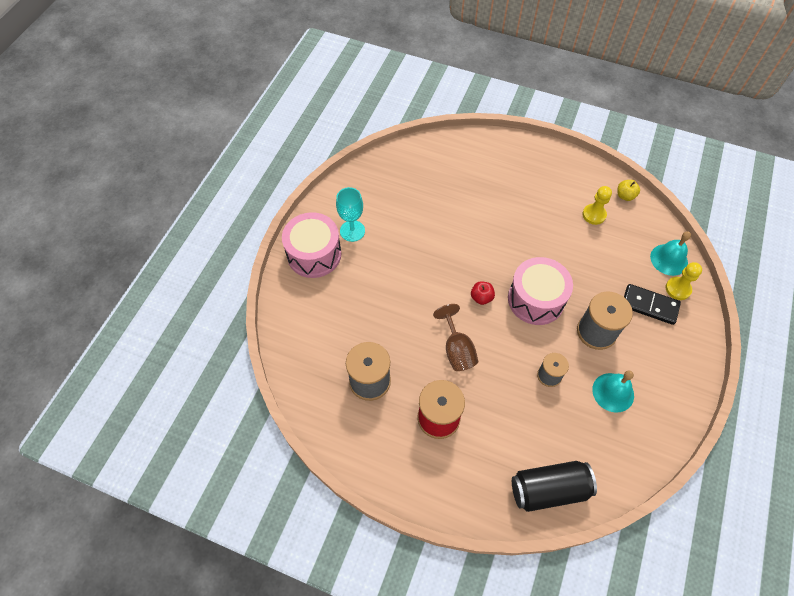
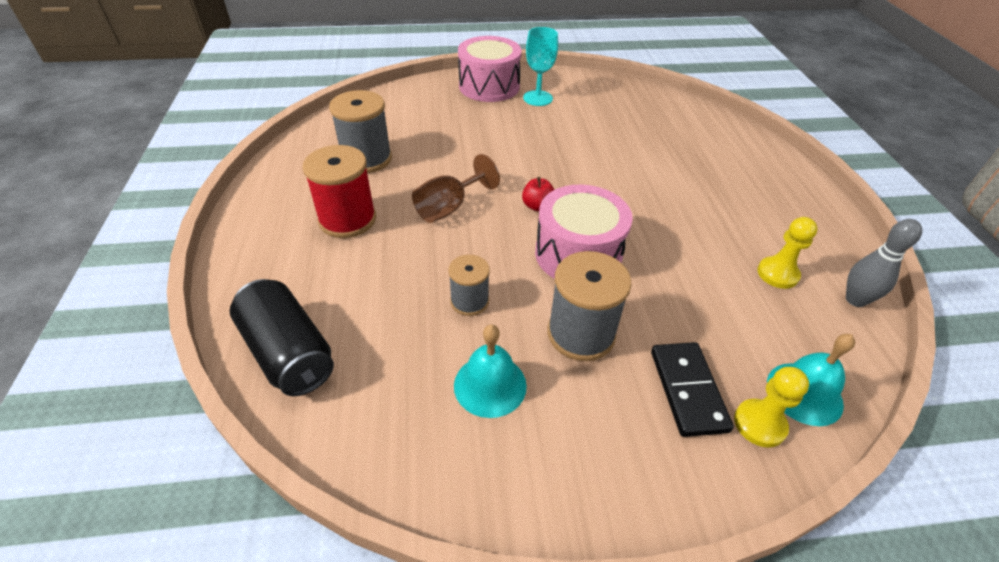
camera: 60 degrees right, 15 degrees down
(625, 196) = (855, 300): yellow apple -> grey bowling pin

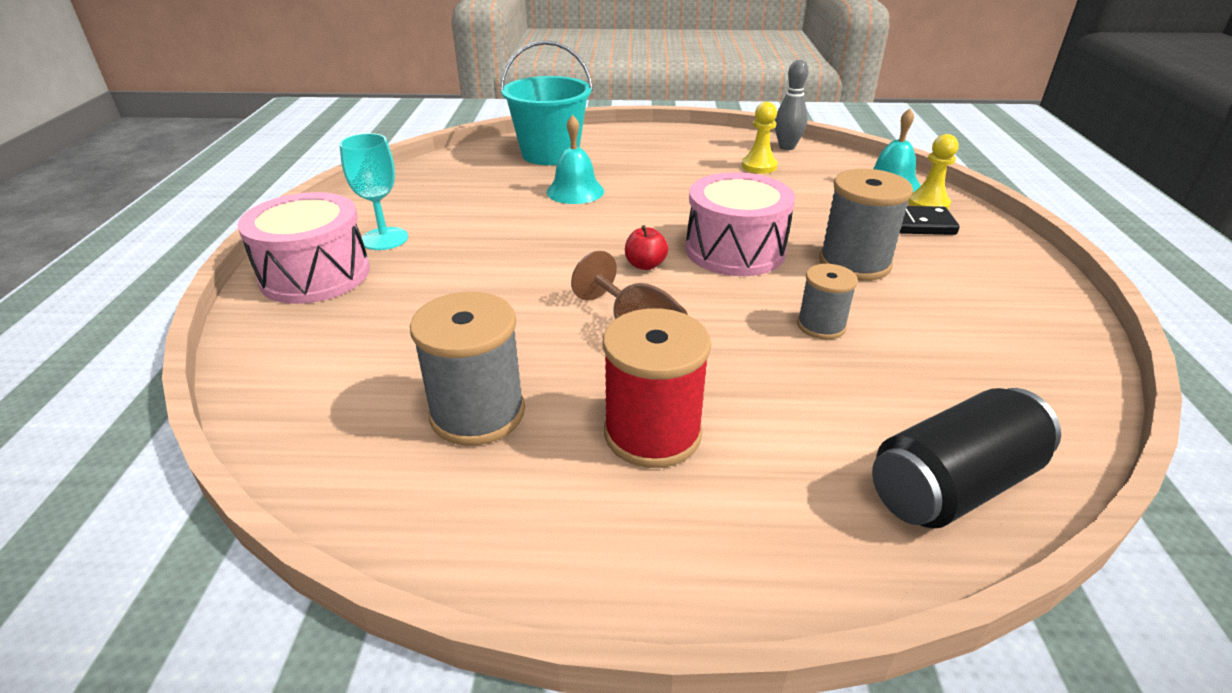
camera: 80 degrees left, 10 degrees down
(490, 385) = (941, 321): turquoise bell -> turquoise bell (575, 191)
(714, 142) = (550, 154): none -> turquoise bucket

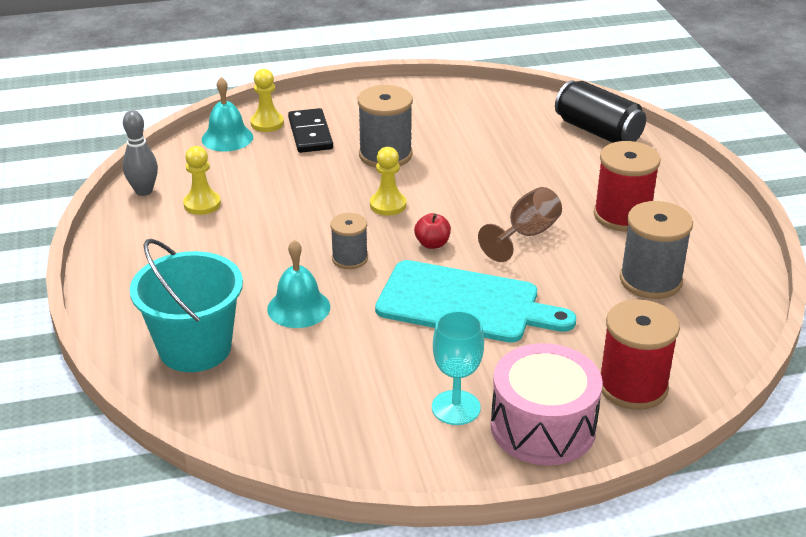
camera: 105 degrees left, 0 degrees up
(308, 340) = (632, 386): none -> red spool
(526, 266) = (465, 304): none -> turquoise cutting board
(735, 250) = (388, 205): pink drum -> yellow pawn
(821, 326) = (478, 166): grey spool -> grey spool (350, 259)

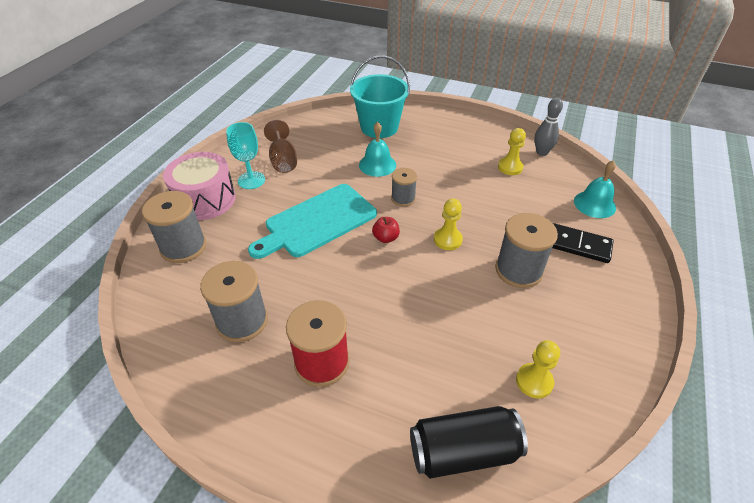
camera: 125 degrees right, 10 degrees up
(267, 123) = (608, 230): yellow pawn -> yellow pawn (534, 381)
(526, 235) = (352, 288): brown goblet -> brown goblet (283, 160)
(632, 386) = (183, 247): red spool -> grey spool

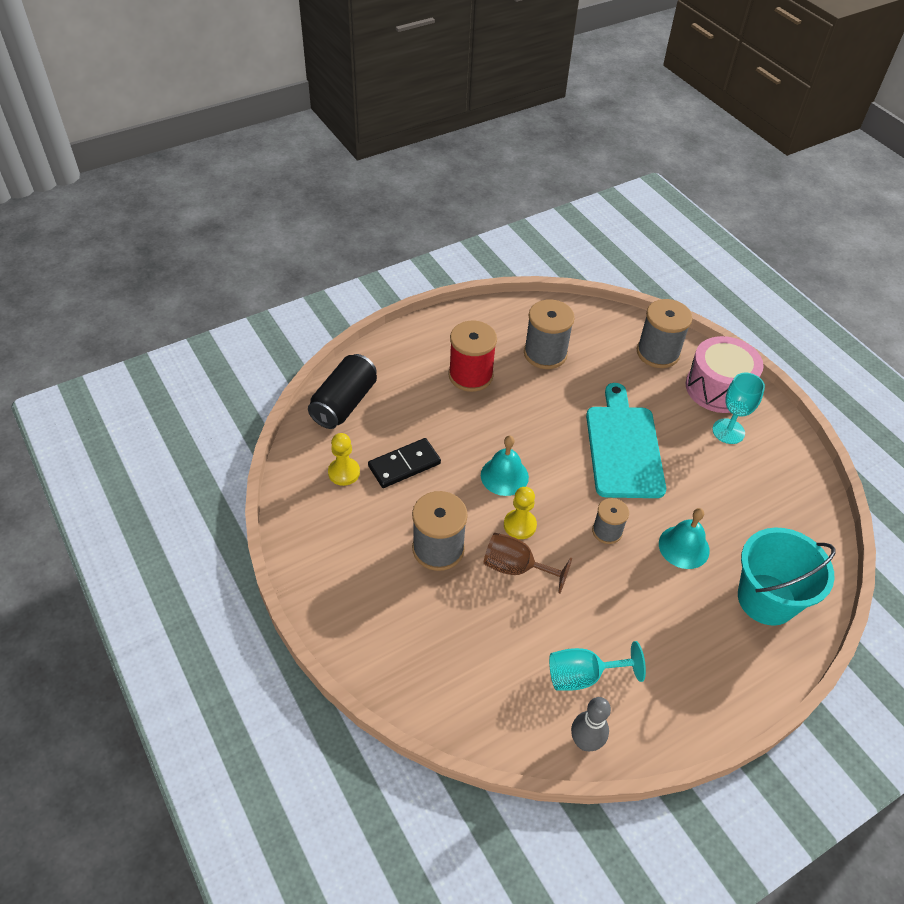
camera: 125 degrees right, 5 degrees up
(283, 160) = (749, 471): brown goblet -> brown goblet (516, 568)
(386, 238) = (561, 482): red apple -> none
(510, 167) = (583, 676): yellow pawn -> turquoise goblet
(578, 245) = (420, 625): black domino -> black domino (404, 465)
(594, 204) = (455, 703): turquoise bell -> turquoise bell (504, 476)

